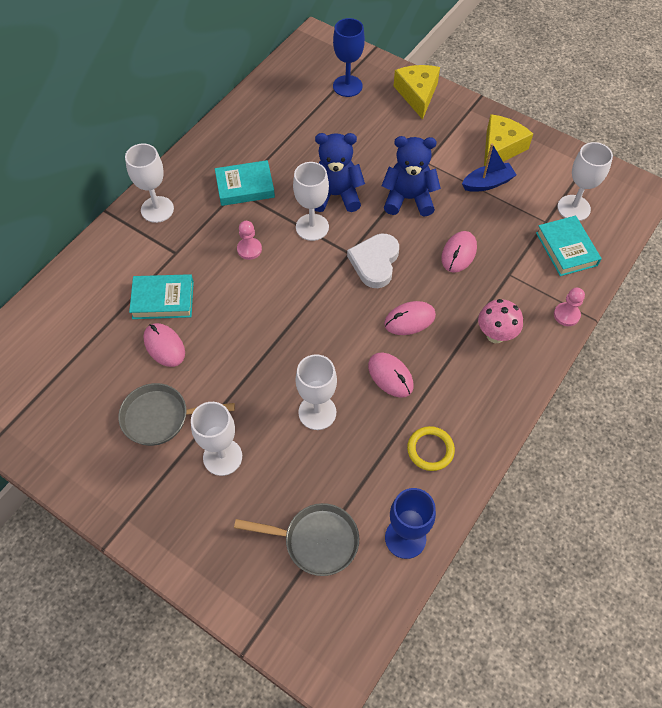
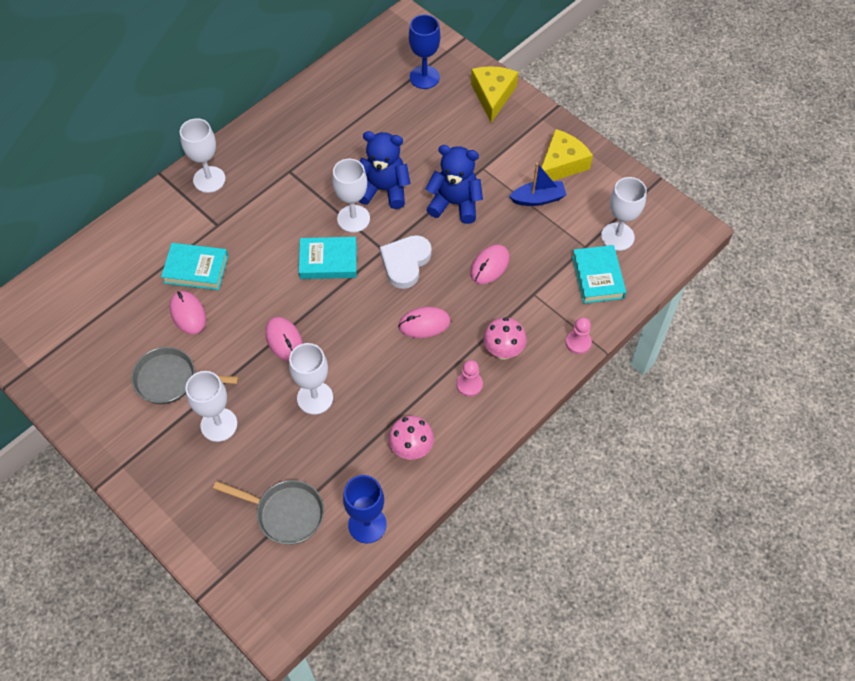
camera: 10 degrees right, 0 degrees up
(245, 187) = (298, 168): turquoise book -> turquoise book (328, 261)
(249, 249) = (288, 232): pink pawn -> pink pawn (469, 384)
(390, 376) = (392, 375): pink mouse -> pink mouse (284, 340)
(430, 450) = (411, 449): yellow ring -> pink mushroom

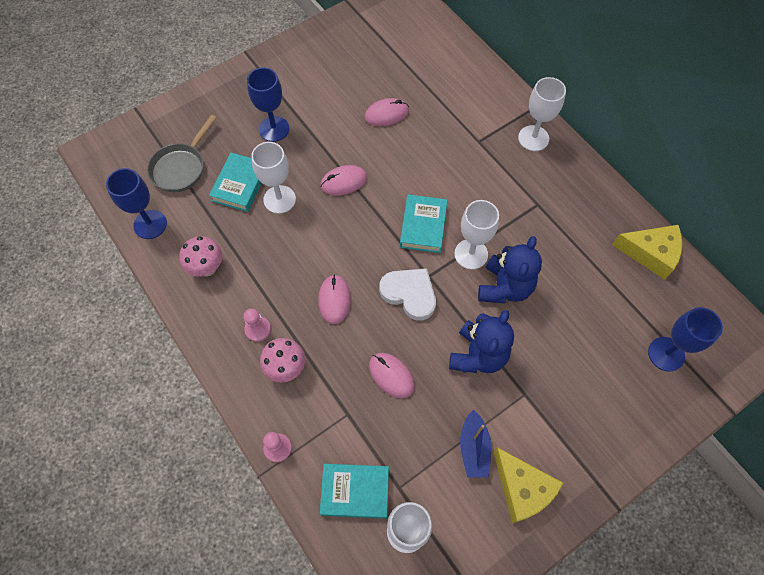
camera: 100 degrees right, 5 degrees up
(171, 380) = (324, 99): grey pan -> none
(196, 269) = (432, 122): turquoise book -> turquoise book (240, 185)
(219, 425) = (274, 129): white goblet -> blue goblet
(493, 95) = (635, 428): yellow cheese -> yellow cheese (650, 253)

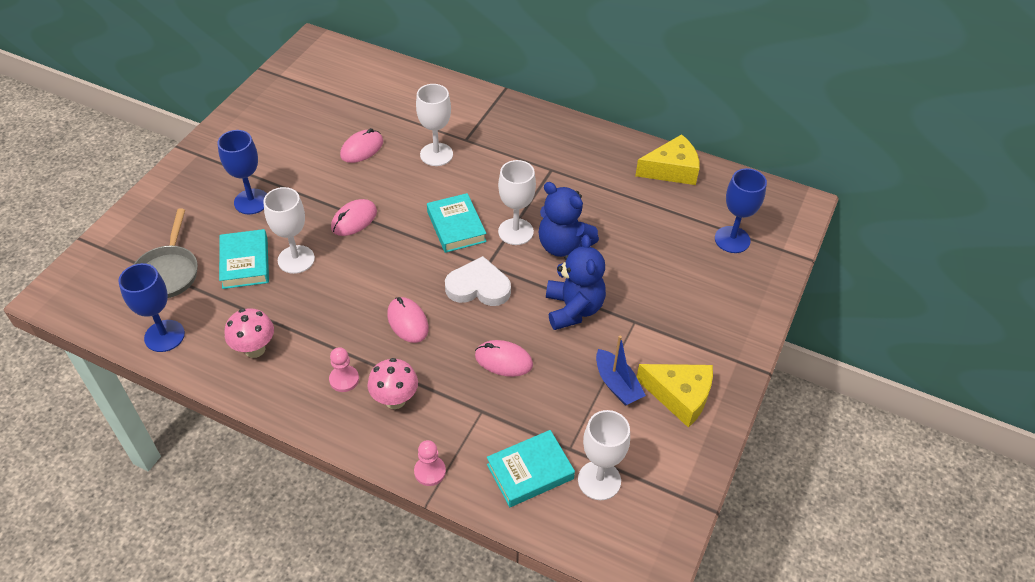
camera: 30 degrees left, 15 degrees down
(504, 287) = (563, 245): blue teddy bear -> blue teddy bear turned 135 degrees clockwise
(533, 138) = (514, 119): white goblet -> white goblet (436, 154)

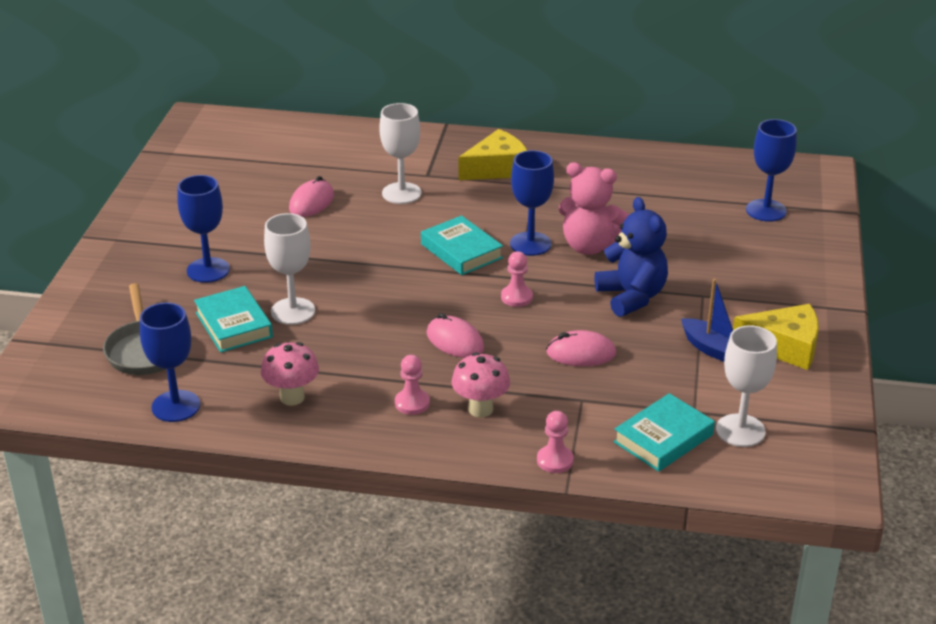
camera: 15 degrees left, 15 degrees down
(354, 220) = (340, 265): pink mouse -> none
(478, 287) = (516, 297): white heart -> pink pawn
(515, 232) = (530, 244): white goblet -> blue goblet
(563, 245) = (589, 246): blue teddy bear -> pink teddy bear
(672, 170) = (670, 164): yellow cheese -> yellow cheese (497, 168)

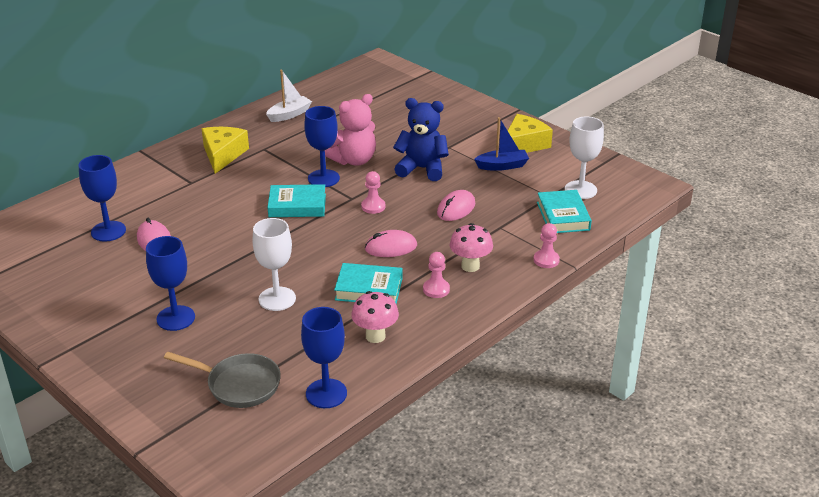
camera: 55 degrees left, 0 degrees up
(234, 325) = (260, 331): turquoise book -> turquoise book (369, 289)
(401, 193) = (198, 201): white goblet -> none
(624, 169) = (289, 114): none -> white boat
(766, 210) = (394, 93): blue goblet -> blue goblet (108, 231)

